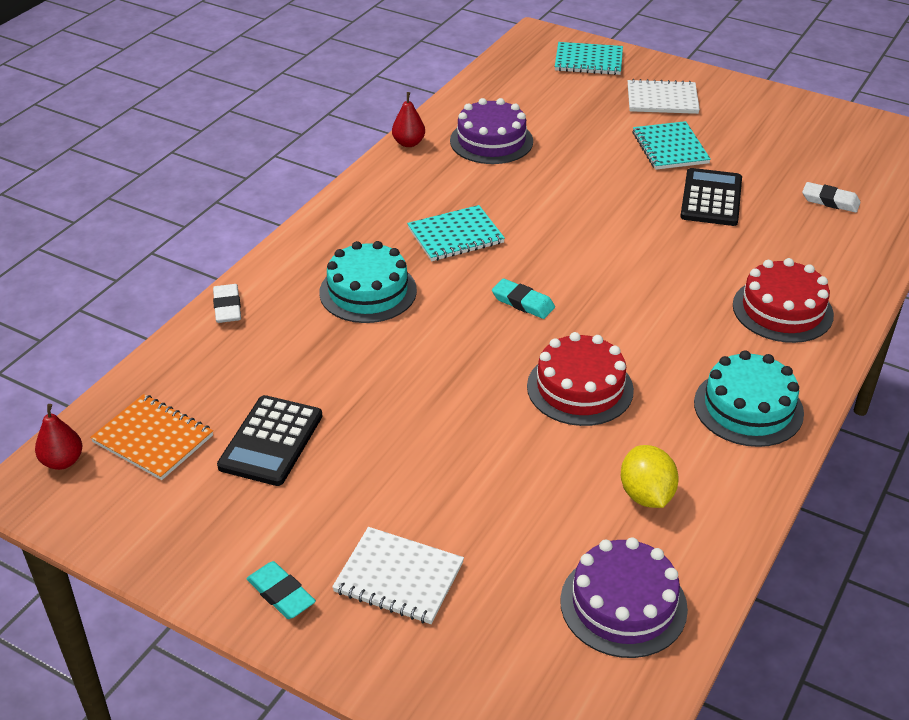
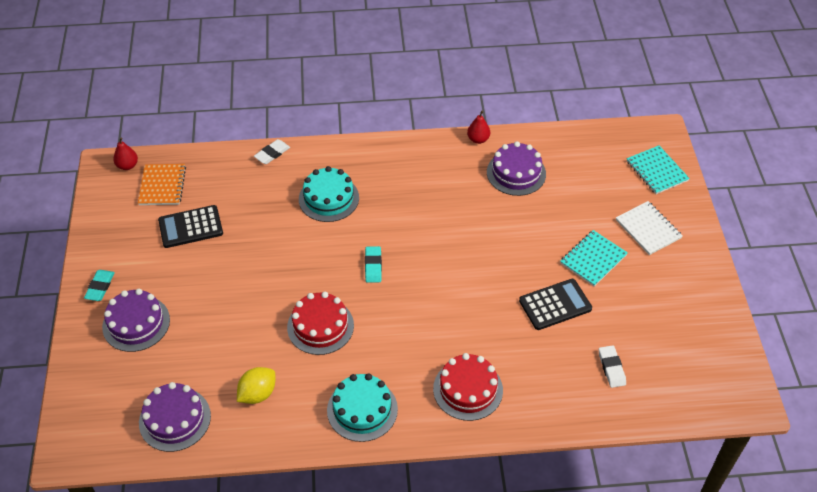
camera: 55 degrees right, 10 degrees up
(398, 578) = (136, 323): white notebook -> purple cake
(455, 236) = (408, 207): turquoise notebook -> none

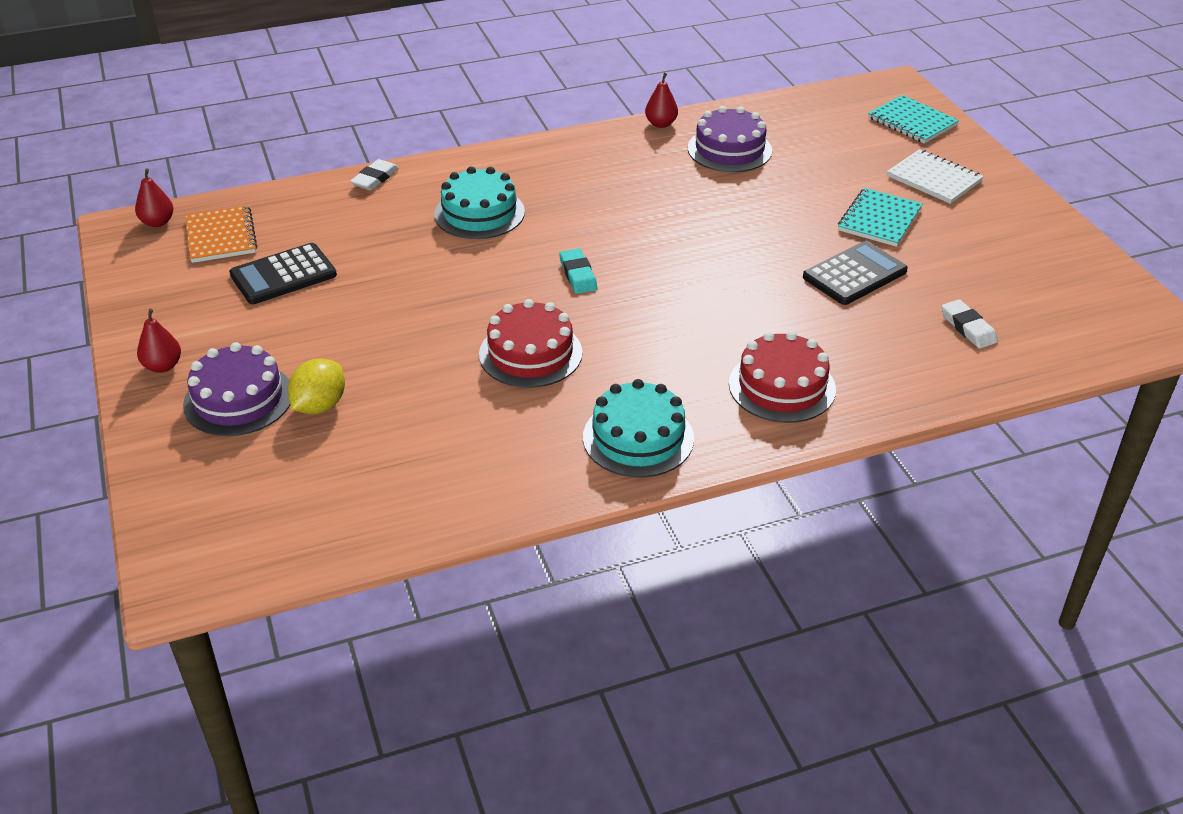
camera: 15 degrees left, 10 degrees down
(100, 287) = (163, 366): turquoise eraser -> red pear
(175, 419) = (347, 504): purple cake -> none
(258, 394) = (468, 449): yellow lemon -> yellow lemon (319, 406)

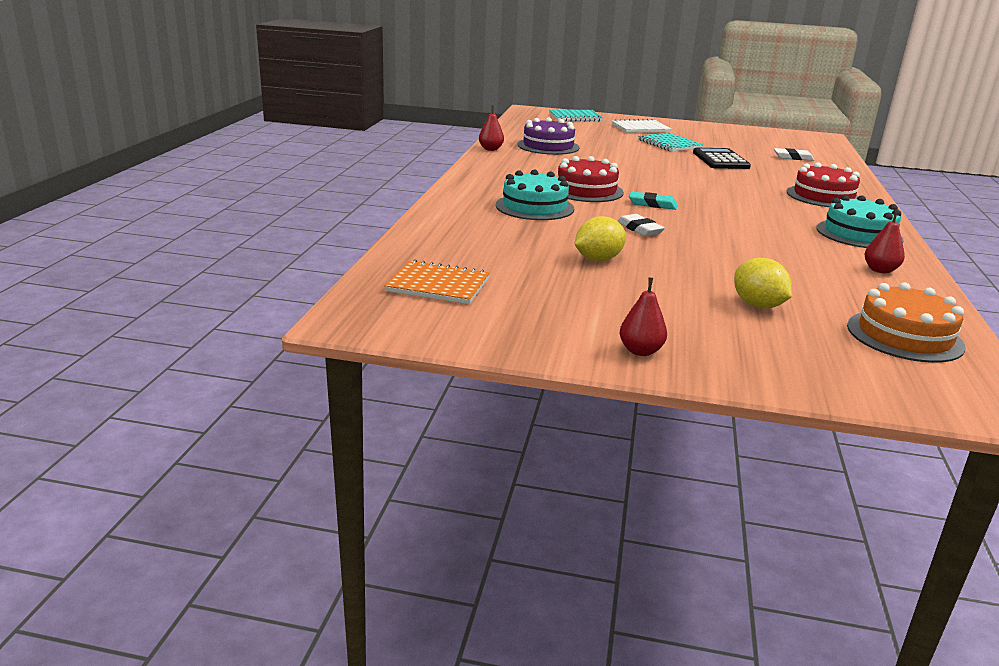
camera: 60 degrees left, 15 degrees down
(157, 222) = (367, 304): red pear -> red pear (880, 270)
(238, 399) = (724, 331): purple cake -> none
(283, 275) = (540, 277): black calculator -> none
(315, 509) = (904, 336): none -> orange cake
(359, 290) = (598, 259): none -> yellow lemon
(375, 178) = (431, 220): white eraser -> white eraser (639, 229)
(530, 353) = (739, 235): red cake -> red cake (586, 190)

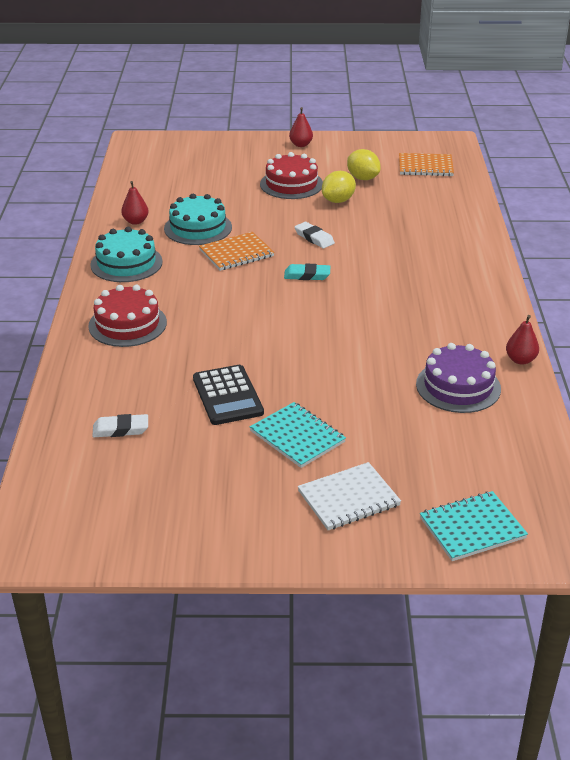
camera: 170 degrees right, 10 degrees up
(534, 207) = (409, 252): turquoise cake -> turquoise cake (198, 228)
(586, 190) = (374, 287): red cake -> red cake (291, 184)
(732, 227) = (236, 253): none -> orange notebook
(757, 305) = (234, 179): yellow lemon -> yellow lemon (362, 178)
(904, 336) = (155, 171): orange cake -> none

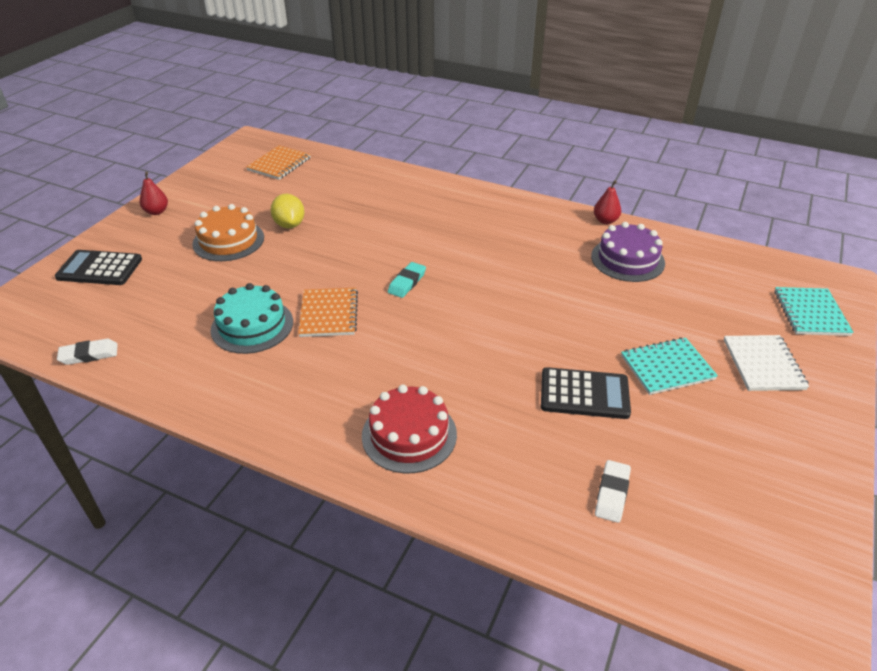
camera: 65 degrees left, 5 degrees up
(126, 263) = (277, 402): turquoise cake -> none
(135, 221) = (189, 369): red pear -> none
(213, 152) = (99, 268): none -> black calculator
(291, 184) = (228, 240): red cake -> orange cake
(314, 238) = (344, 258): white eraser -> white eraser (89, 354)
(362, 178) = (263, 199): yellow lemon -> none

